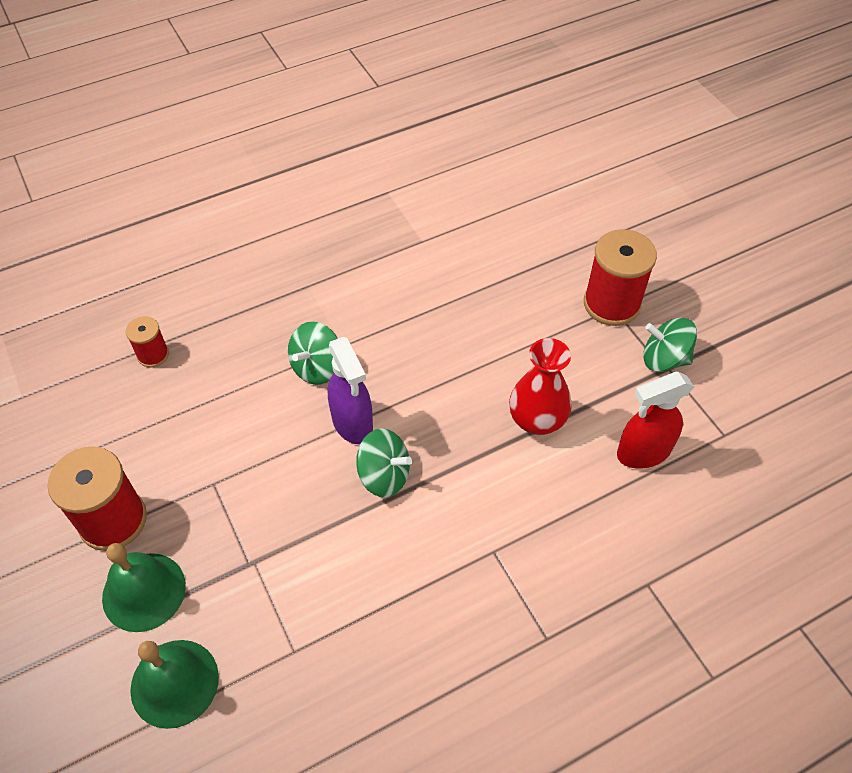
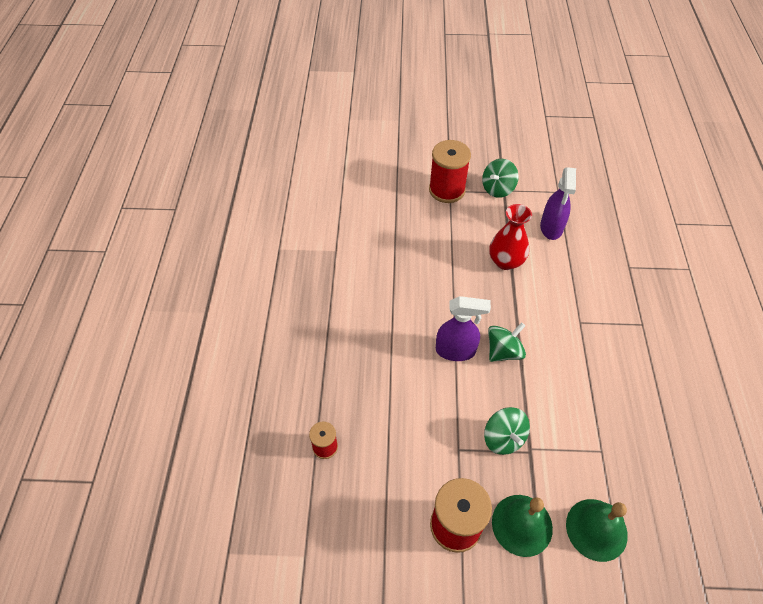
camera: 60 degrees left, 0 degrees up
(317, 367) = (401, 351): green spinning top -> green spinning top (503, 438)
(643, 452) = (551, 228): red spray bottle -> purple spray bottle

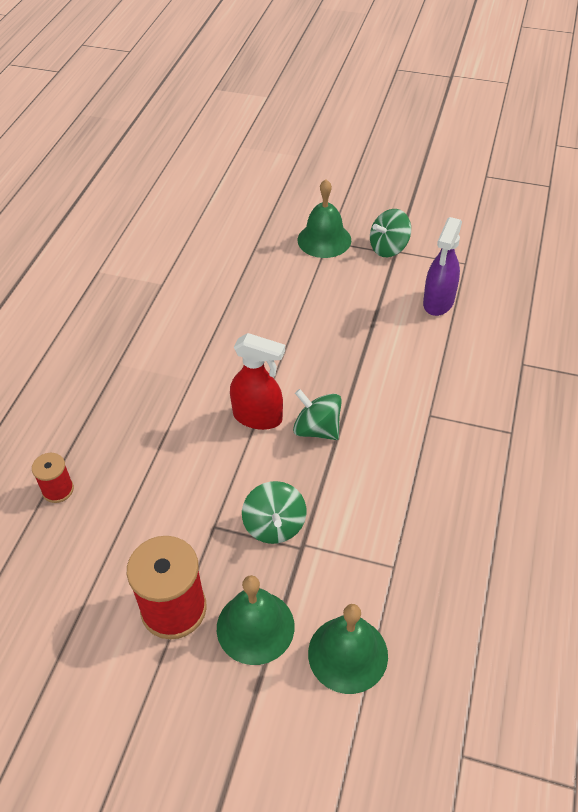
camera: 15 degrees right, 5 degrees down
(447, 190) = (324, 240): red spool -> green bell
(456, 351) = (258, 417): purple spray bottle -> red spray bottle
(503, 351) = (317, 429): green spinning top -> green spinning top turned 120 degrees counterclockwise
(505, 261) = (363, 330): red vase -> none

